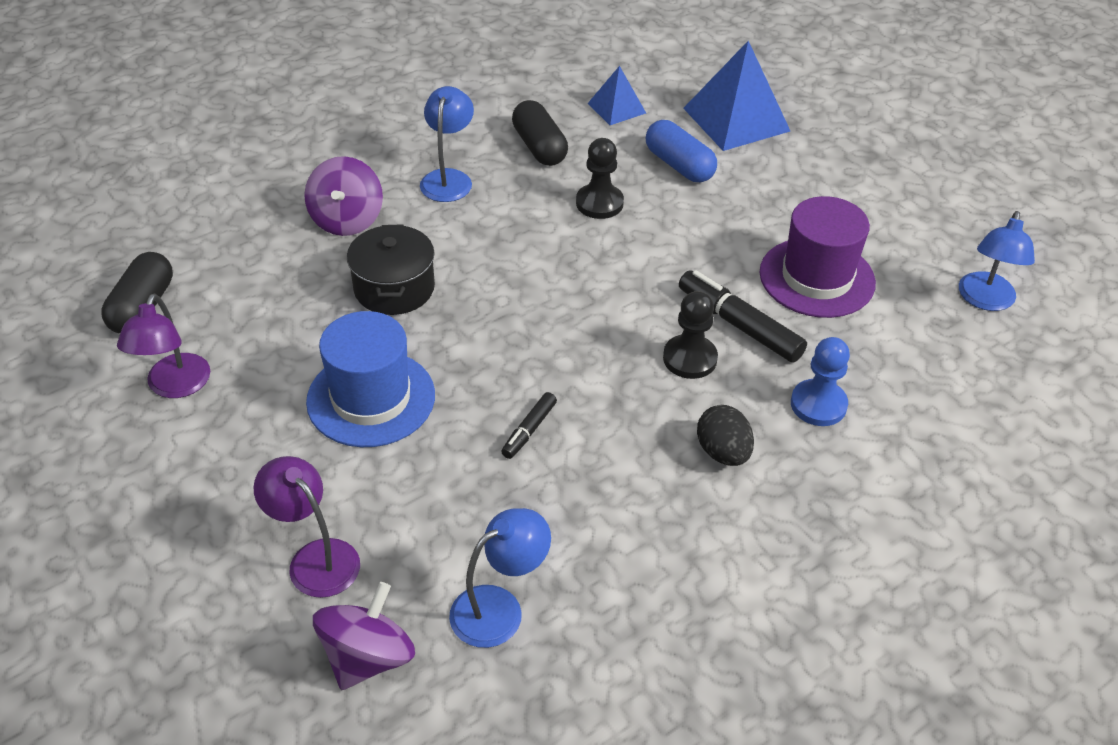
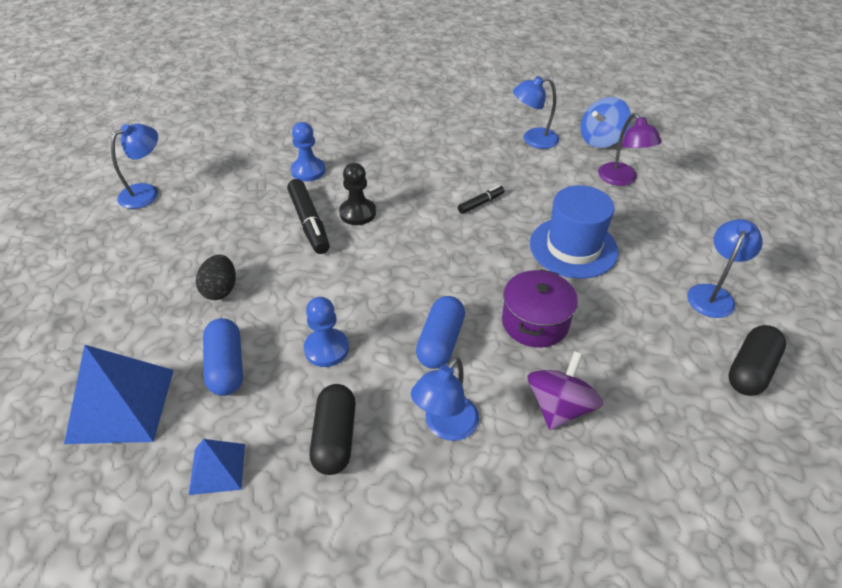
camera: 155 degrees left, 0 degrees up
(174, 386) = (713, 294): purple lamp -> blue lamp
(368, 657) = (601, 140): purple spinning top -> blue spinning top
(394, 288) = (535, 322): black pot -> purple pot
(489, 240) = (440, 342): none -> blue capsule
(599, 203) = (326, 349): black pawn -> blue pawn
(723, 452) = (380, 165): black egg -> black egg (220, 290)
(817, 278) = (228, 236): purple hat -> none

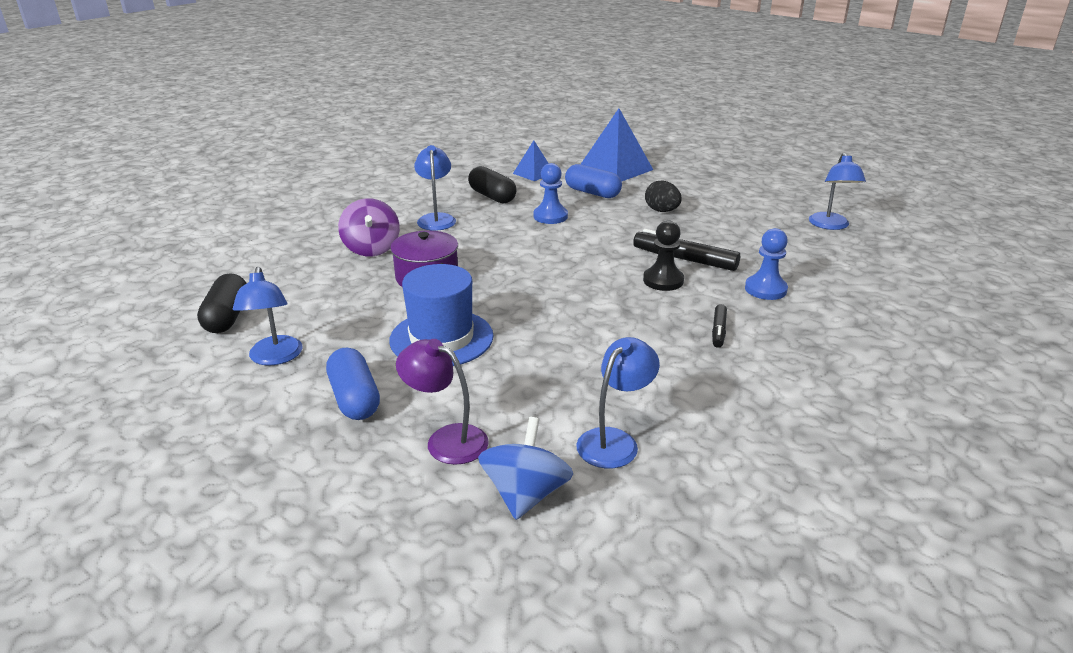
camera: 140 degrees right, 15 degrees down
(440, 342) = (483, 244): blue capsule -> blue capsule (354, 398)
(481, 203) = (573, 335): black marker -> black marker (718, 331)

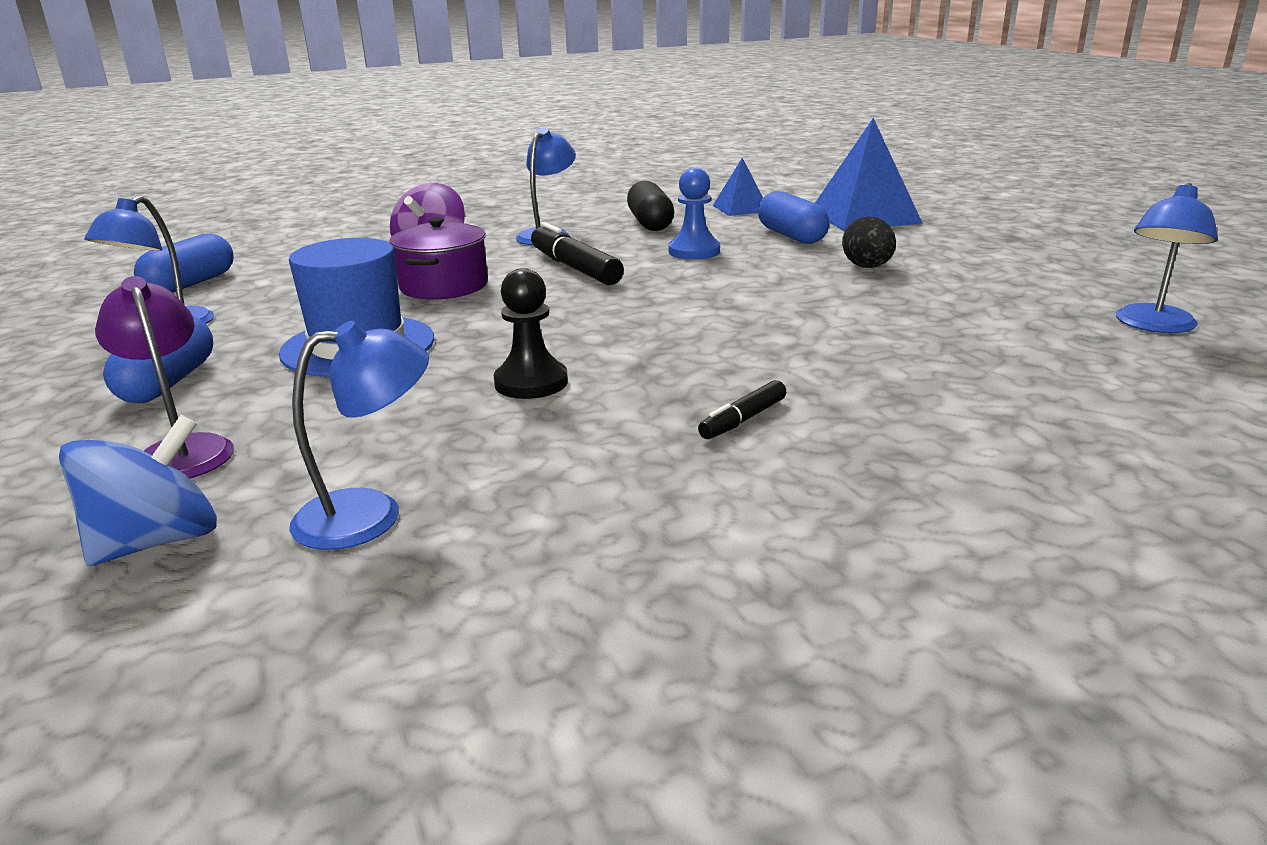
camera: 30 degrees right, 5 degrees down
(227, 317) = (190, 284): black capsule -> blue capsule
(663, 280) = (747, 343): black pawn -> black pawn (531, 383)
(684, 259) = (819, 325): black marker -> black marker (575, 268)
(765, 289) = (905, 384): blue pawn -> none

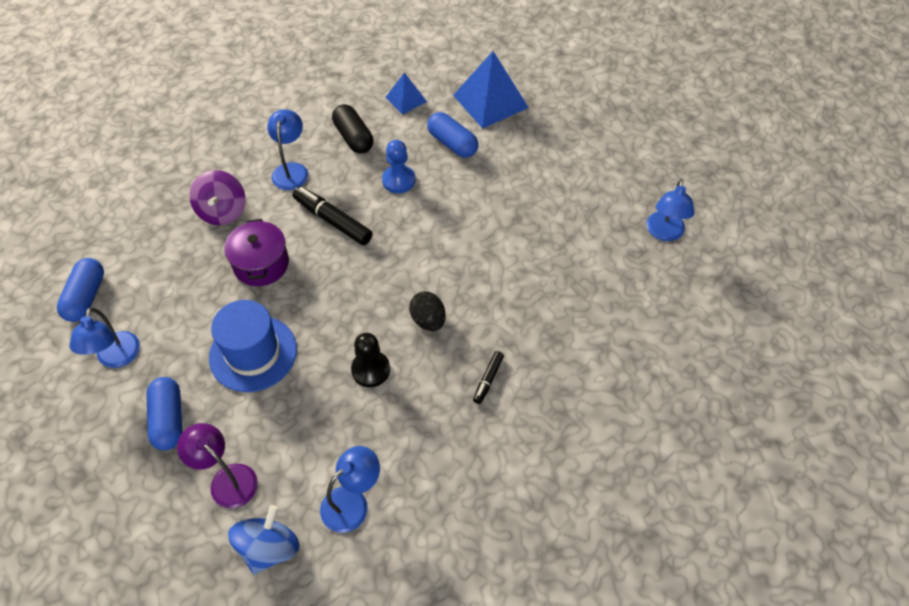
camera: 20 degrees left, 30 degrees up
(867, 267) = (509, 185): black egg -> black egg (428, 320)

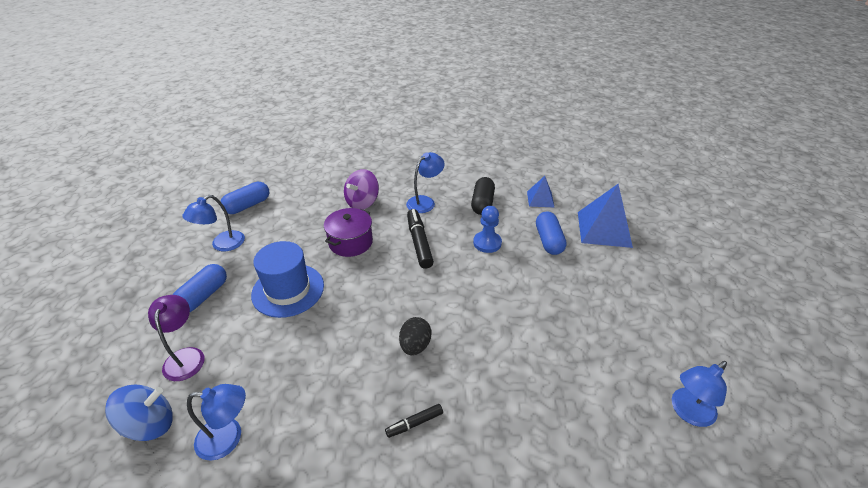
camera: 40 degrees right, 15 degrees down
(370, 370) = (342, 351): black pawn -> none

